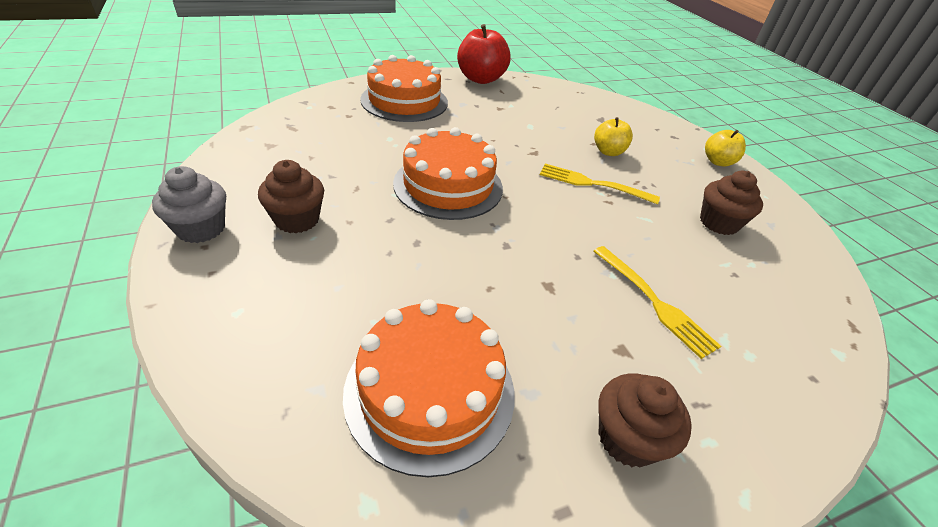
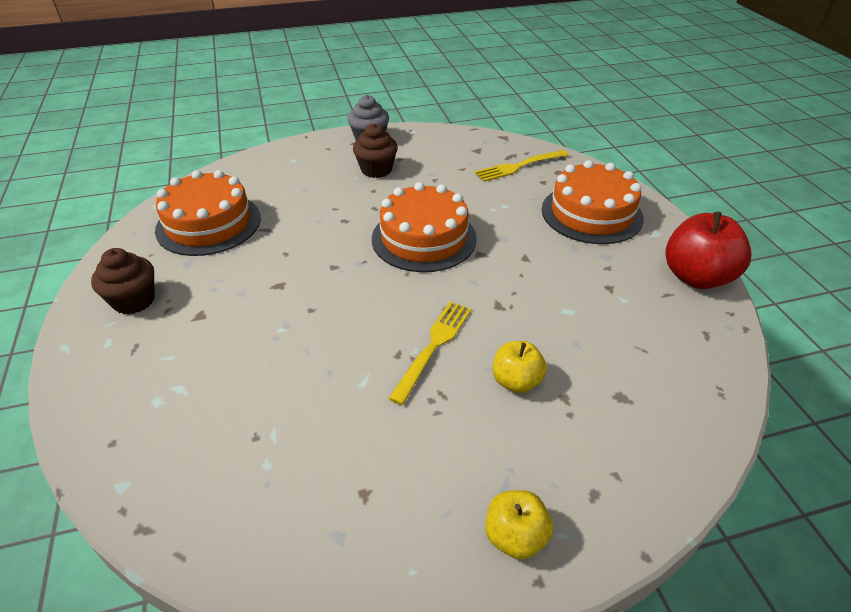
camera: 100 degrees right, 0 degrees up
(654, 302) = (239, 349): yellow fork -> yellow fork (519, 166)
(718, 223) = (348, 460): brown cupcake -> none

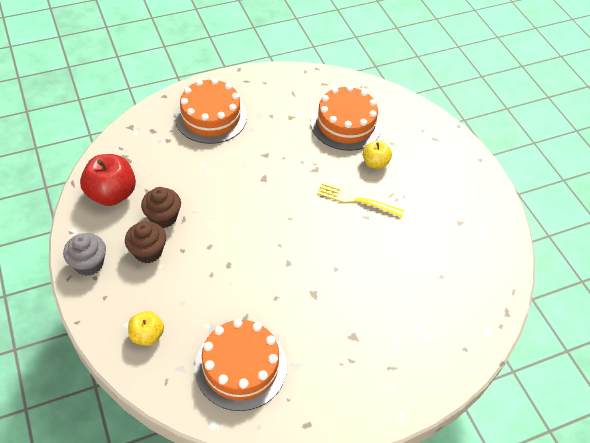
camera: 100 degrees left, 10 degrees up
(134, 300) = (346, 388): brown cupcake -> brown cupcake (163, 217)
(424, 238) = (248, 211): orange cake -> orange cake (346, 124)
(515, 536) = (463, 166): yellow apple -> yellow apple (147, 335)
(519, 166) = (144, 153): yellow fork -> none
(696, 277) = (275, 78): red apple -> red apple (112, 194)

